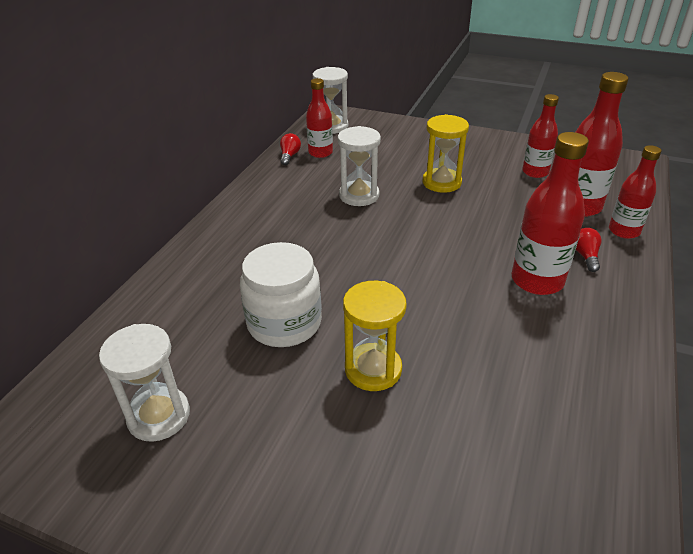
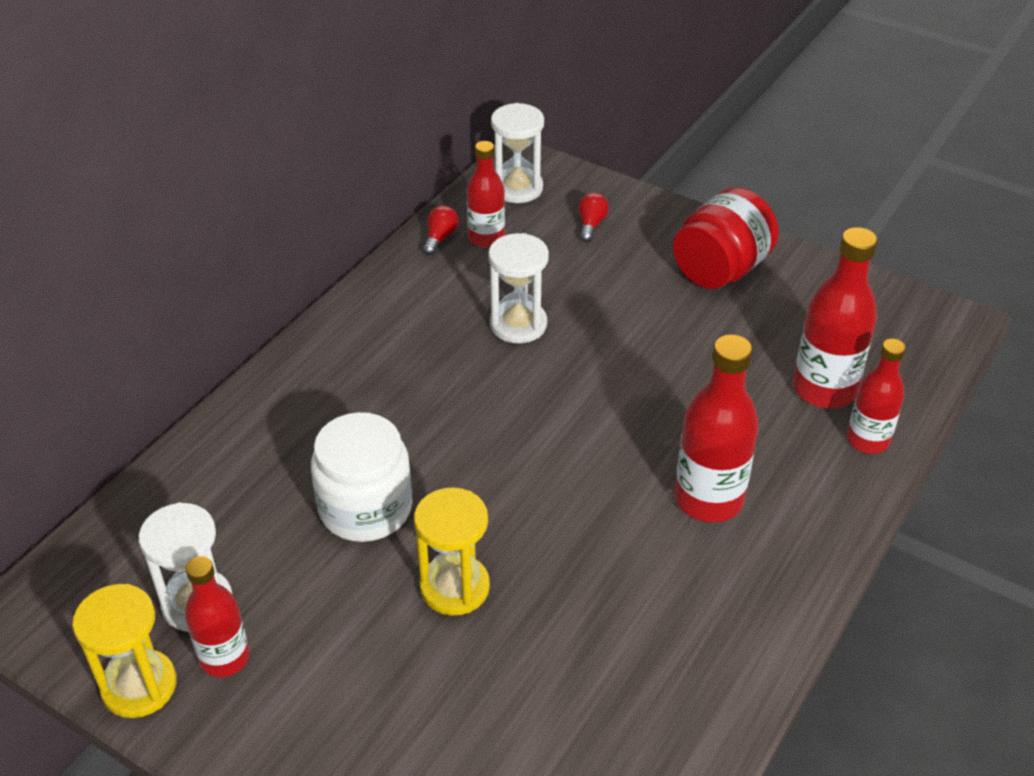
camera: 10 degrees right, 5 degrees up
(441, 182) = (644, 318): yellow hourglass -> yellow hourglass (139, 686)
(478, 152) = (721, 269): none -> red jar
(535, 172) = (789, 319): red bottle -> red bottle (225, 658)
(585, 256) = (792, 472): red light bulb -> red light bulb (591, 225)

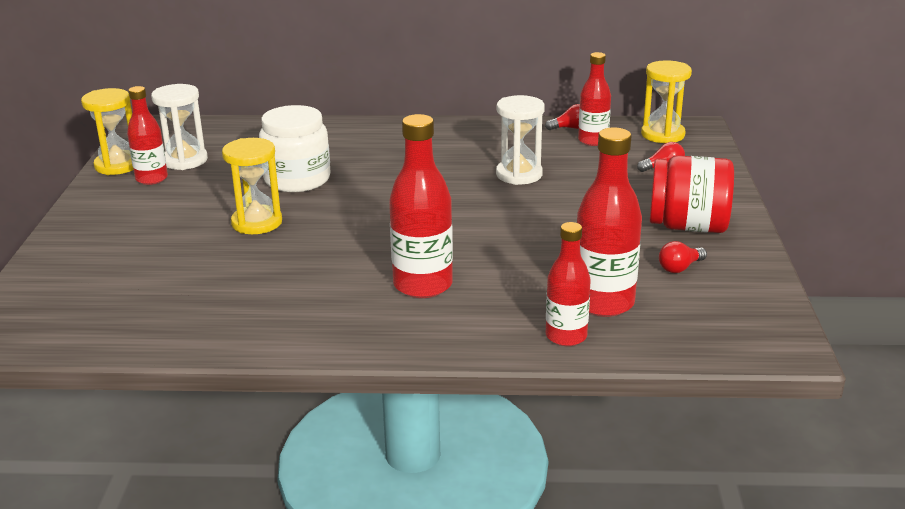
camera: 60 degrees right, 15 degrees down
(517, 188) = (662, 135): white hourglass -> yellow hourglass
(793, 313) = (680, 268): none -> red light bulb

